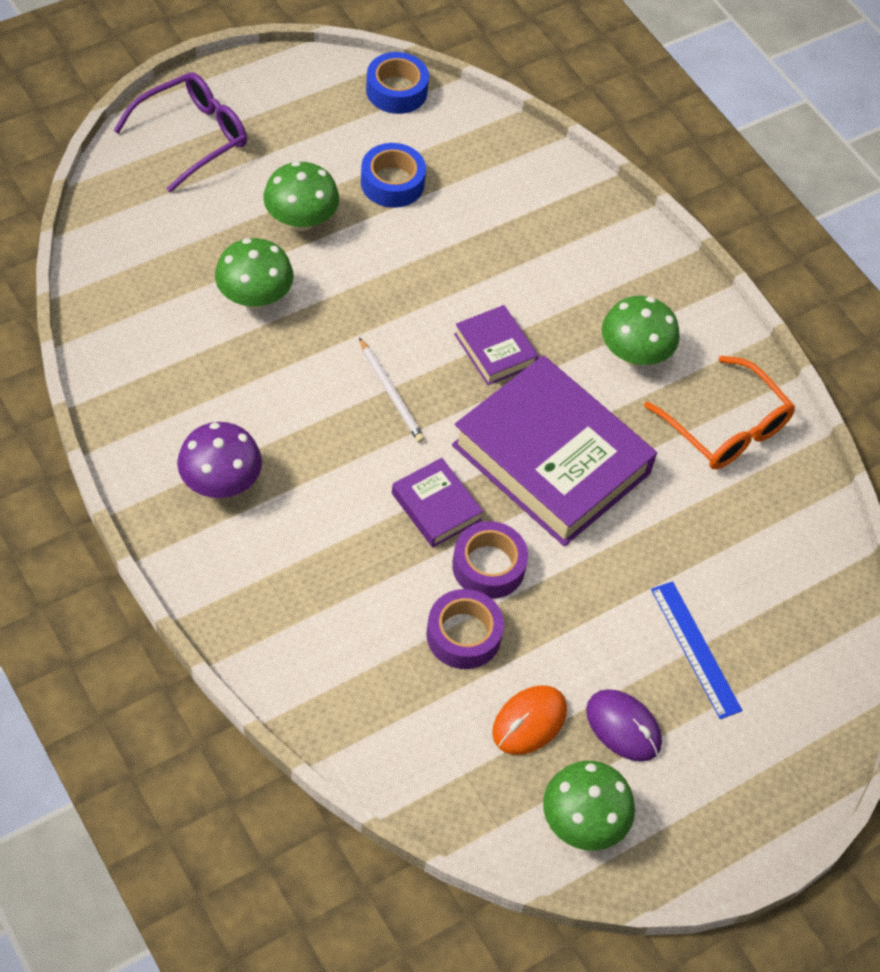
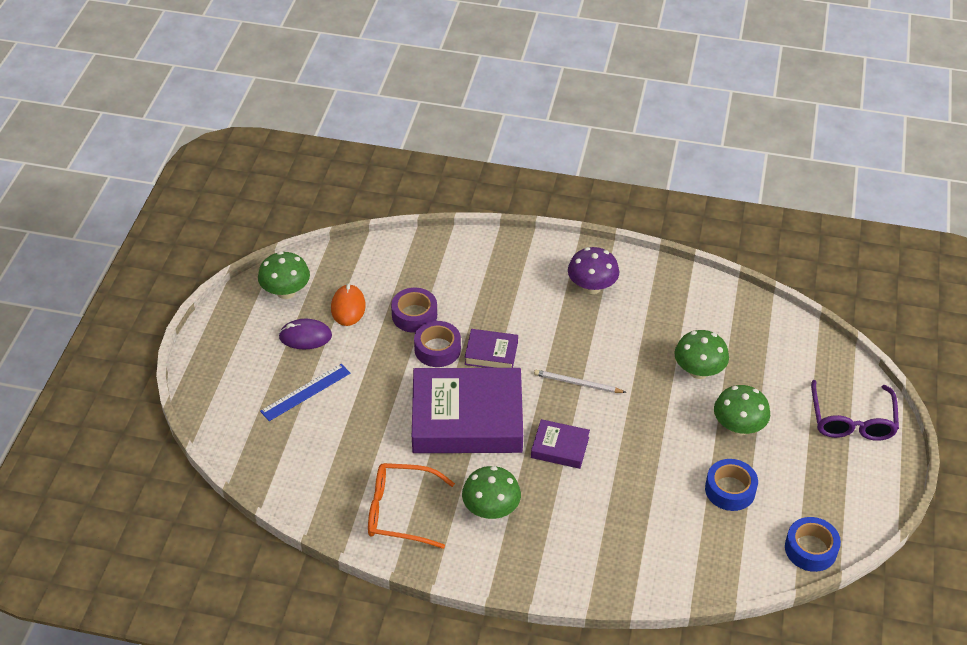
camera: 140 degrees right, 10 degrees down
(695, 649) = (305, 392): blue ruler -> blue ruler turned 60 degrees counterclockwise

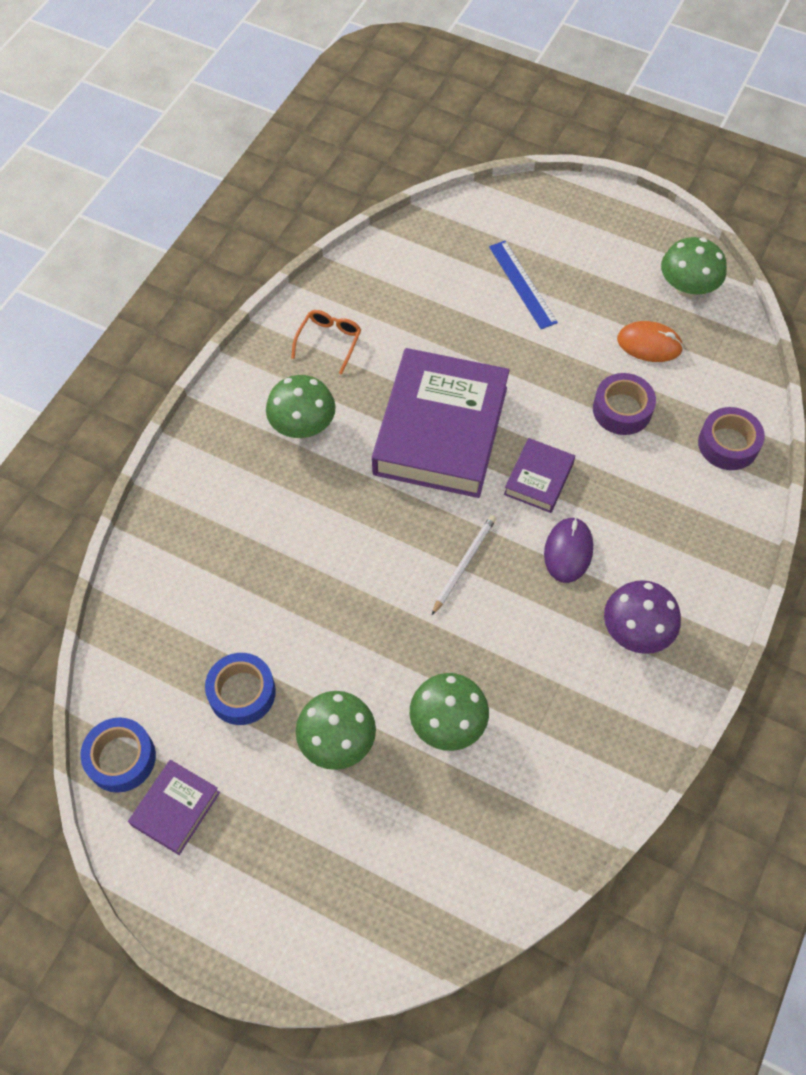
camera: 105 degrees right, 15 degrees up
(305, 336) = (609, 296): purple mouse -> purple mouse (568, 551)
(400, 511) = (329, 341): orange glasses -> orange glasses, size x0.61
(437, 349) = (559, 423): purple tape -> purple tape (728, 444)
(560, 447) = (368, 517): purple book -> purple book (176, 809)
(852, 420) = (302, 906): purple glasses -> none

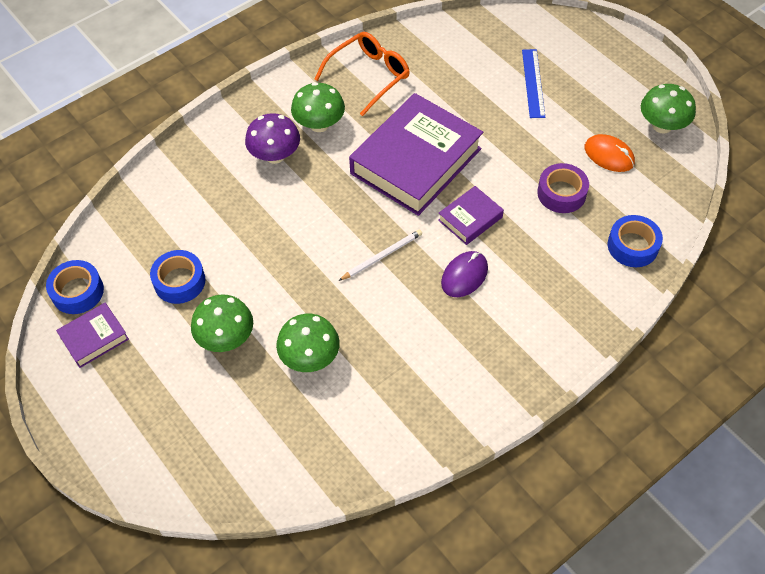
camera: 25 degrees right, 5 degrees down
(329, 341) = (369, 76): orange glasses -> orange glasses, size x1.64
(636, 631) = (485, 349): purple mushroom -> purple mushroom (275, 155)
(728, 444) = (632, 246): purple tape -> blue tape

